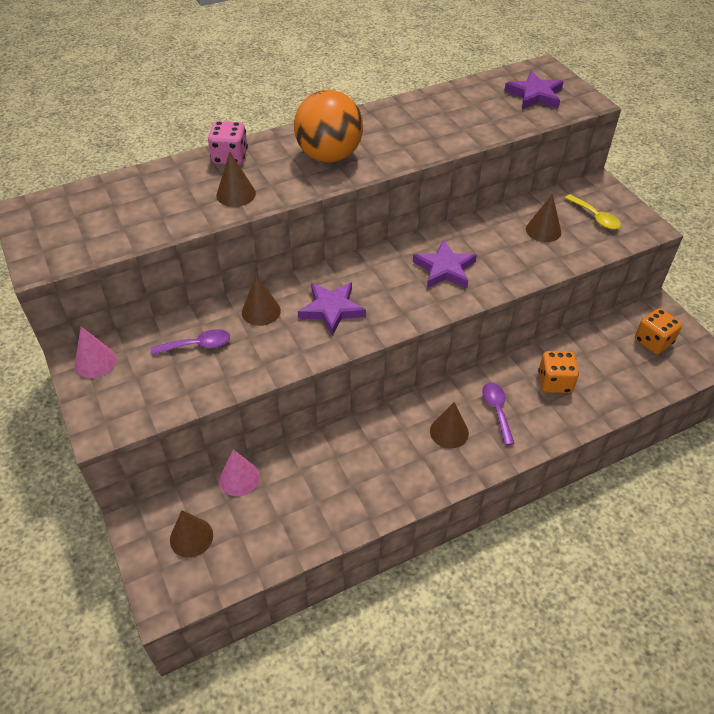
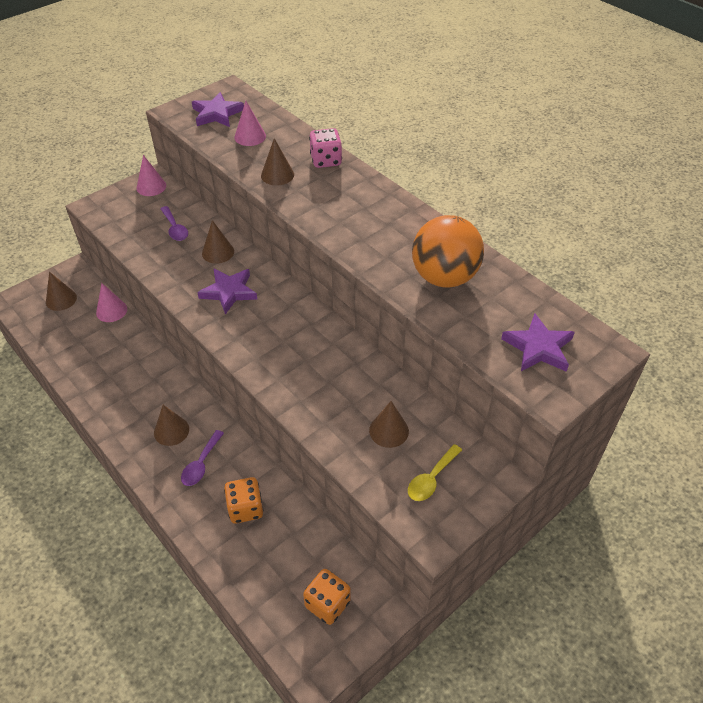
camera: 75 degrees right, 0 degrees up
(147, 205) = (250, 136): none -> pink cone
(329, 156) = (351, 214): orange ball -> orange ball (444, 277)
(444, 269) = (302, 357): purple star -> purple star (217, 114)
(497, 410) = (201, 464): purple spoon -> purple spoon turned 135 degrees clockwise

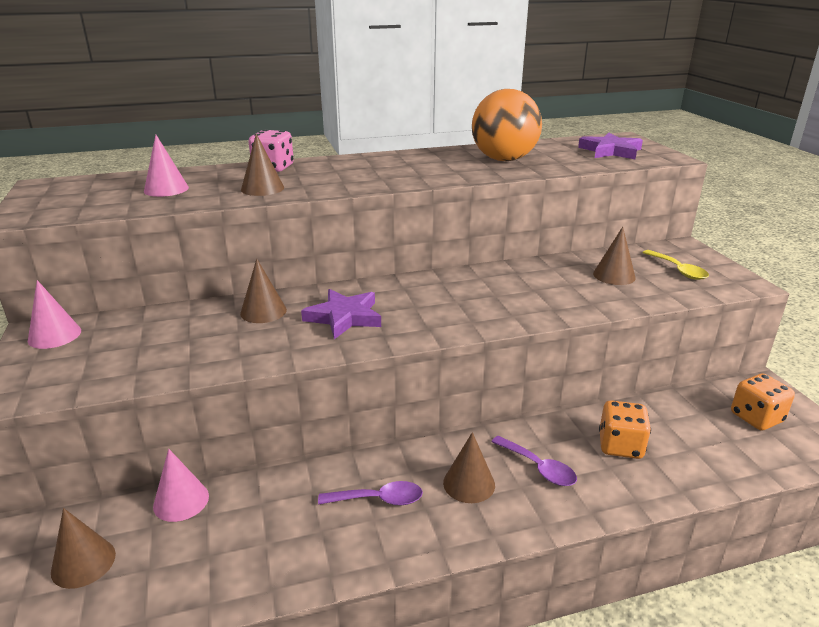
camera: 65 degrees left, 20 degrees down
(175, 228) = (175, 332): purple spoon -> purple spoon (378, 500)
(217, 114) = (84, 197): purple star -> none

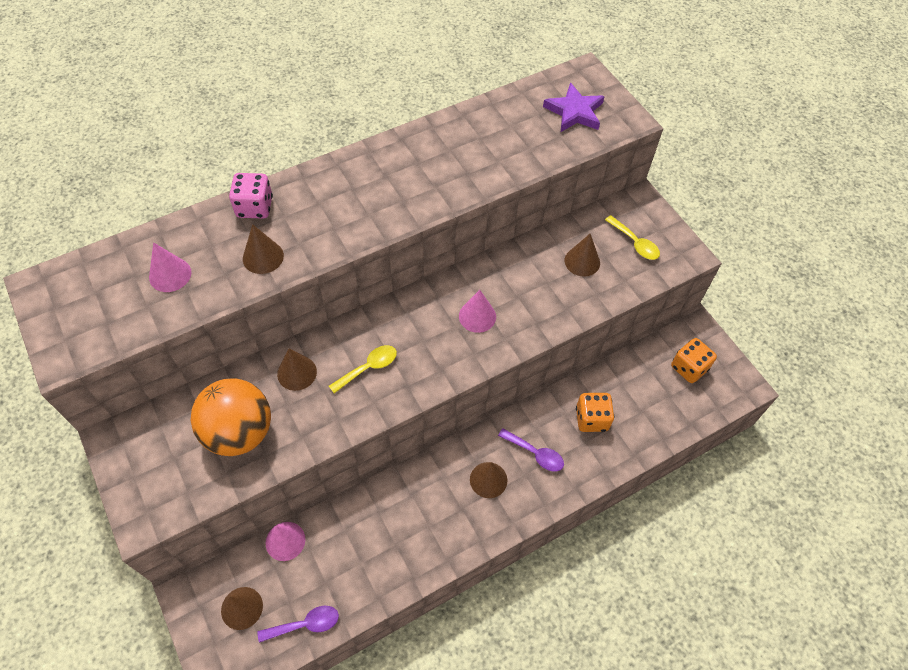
camera: 15 degrees left, 30 degrees up
(54, 335) = (132, 441): pink cone -> pink cone (477, 316)
(344, 317) = (368, 368): purple star -> yellow spoon
(378, 500) = (427, 508): purple spoon -> purple spoon (305, 624)
(504, 160) = (475, 150): orange ball -> orange ball (239, 432)

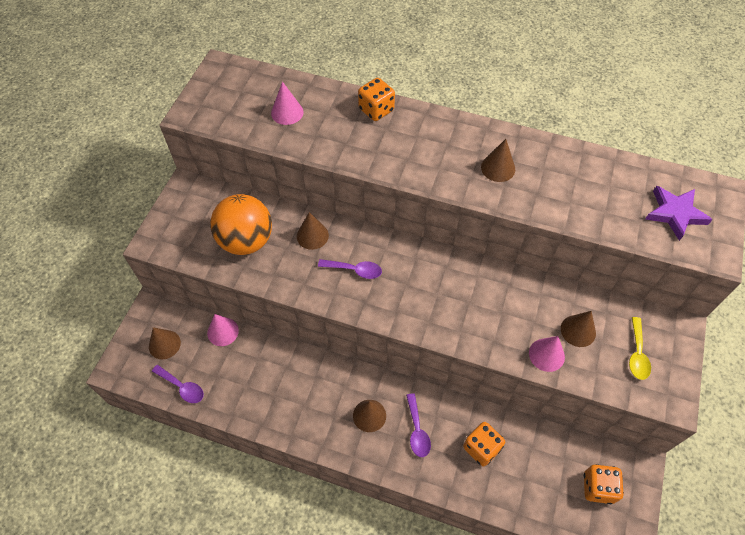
camera: 50 degrees right, 0 degrees up
(255, 207) = (376, 110): pink dice -> orange dice
(263, 257) = (346, 143): brown cone -> brown cone (498, 168)
(368, 368) = (354, 270): yellow spoon -> purple spoon
(477, 316) = (458, 300): pink cone -> pink cone (546, 355)

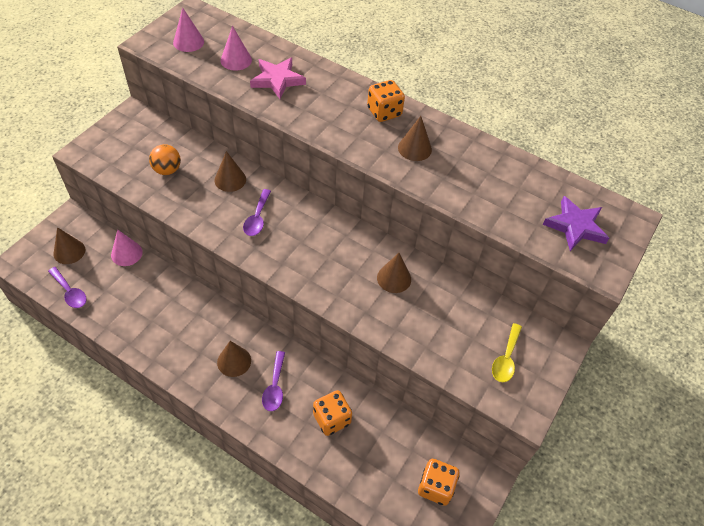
camera: 10 degrees right, 5 degrees down
(246, 241) = (167, 170): orange ball -> orange ball, size x0.53
(337, 125) = (277, 80): none -> pink star
(354, 270) = (257, 218): purple spoon -> purple spoon turned 75 degrees clockwise
(376, 110) = (319, 75): orange dice -> orange dice (384, 112)
(546, 355) = (413, 337): pink cone -> pink cone (188, 42)
(578, 331) = (454, 323): brown cone -> brown cone (394, 278)

